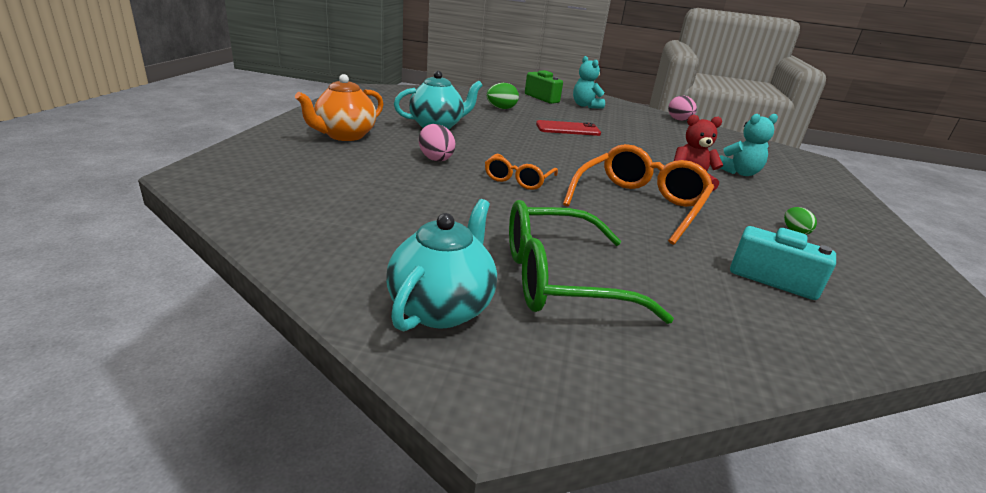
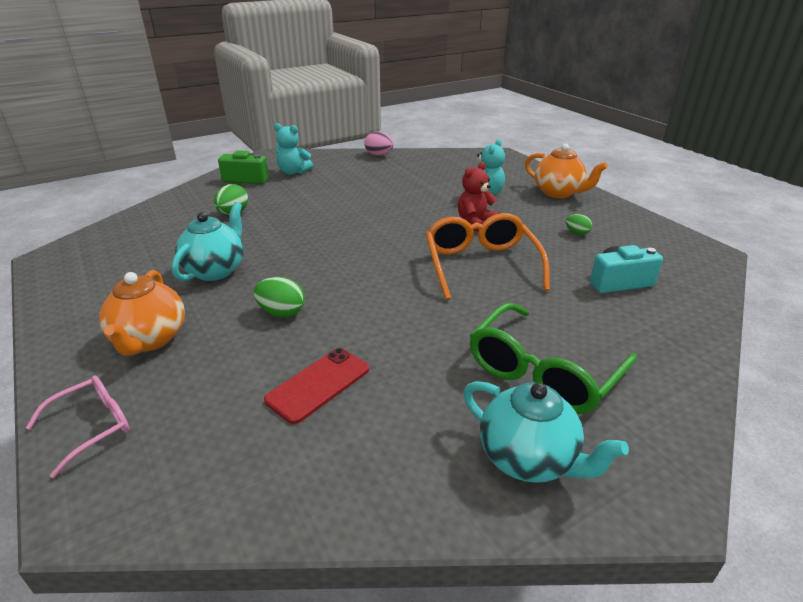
camera: 40 degrees left, 5 degrees up
(254, 151) = (91, 427): none -> pink glasses
(435, 158) = (281, 312): pink egg -> green egg
(442, 307) = (529, 459): turquoise teapot -> turquoise teapot turned 150 degrees clockwise
(518, 179) = (378, 293): orange glasses -> none
(568, 129) = (323, 210): red phone -> red phone (318, 384)
(833, 202) = (558, 193): none -> orange teapot

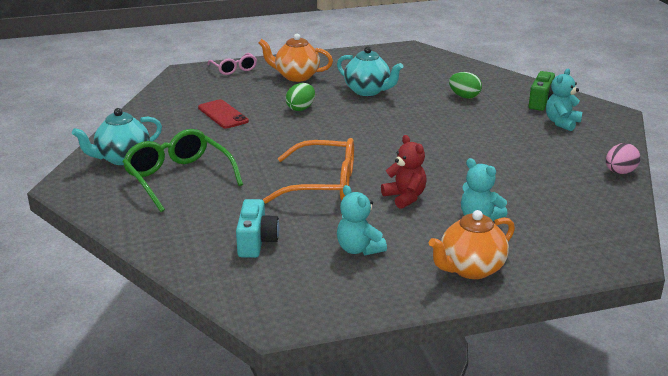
camera: 105 degrees right, 5 degrees down
(577, 233) = (359, 249): green egg -> turquoise teddy bear

